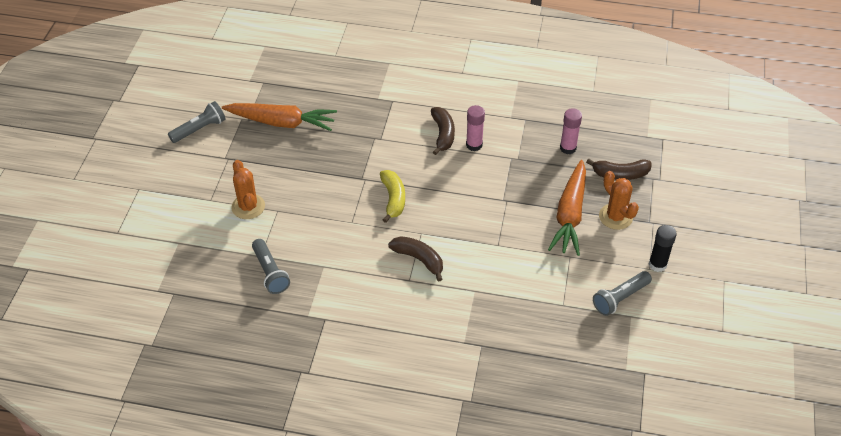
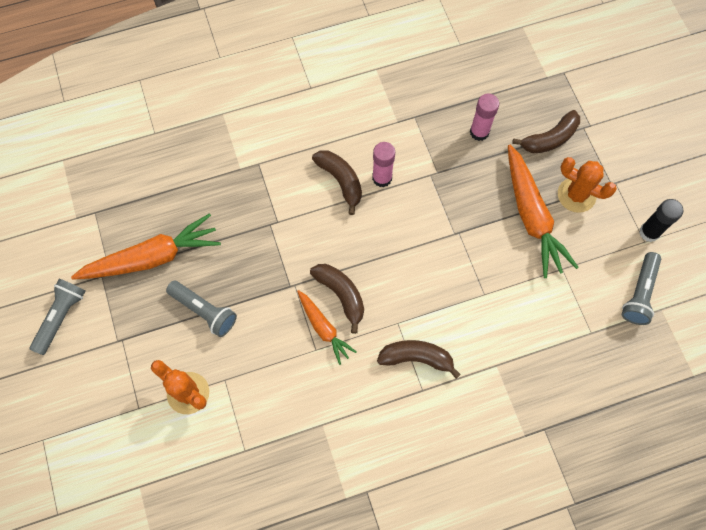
camera: 30 degrees left, 20 degrees up
(270, 272) = (269, 466): grey flashlight -> grey flashlight (204, 311)
(366, 212) = (324, 328): none -> orange carrot
(393, 199) = (341, 295): yellow banana -> brown banana

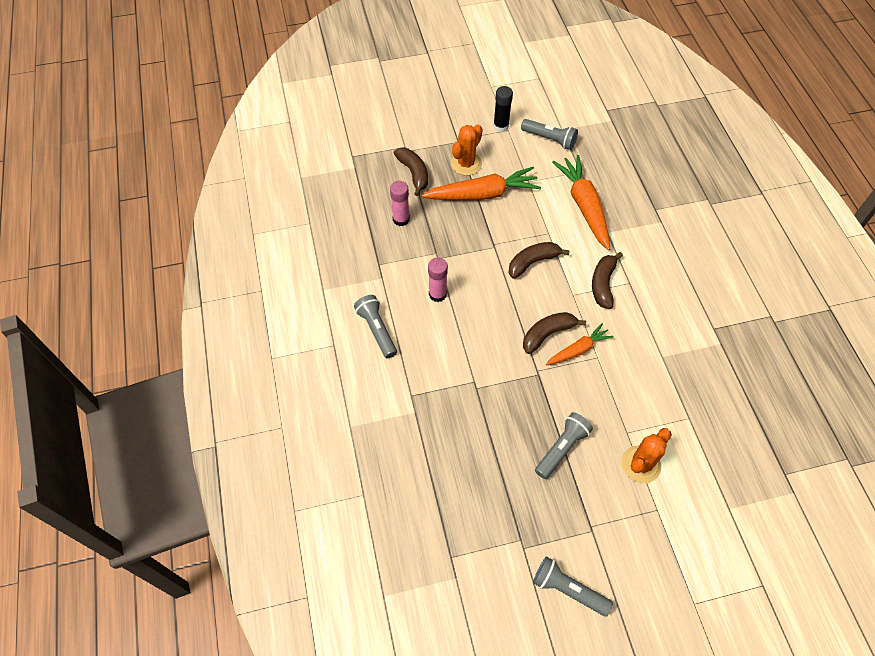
camera: 85 degrees left, 10 degrees down
(152, 257) = (505, 497): orange carrot -> orange carrot (584, 206)
(331, 124) = (377, 330): none -> grey flashlight
(341, 181) = (437, 326): brown banana -> brown banana (532, 262)

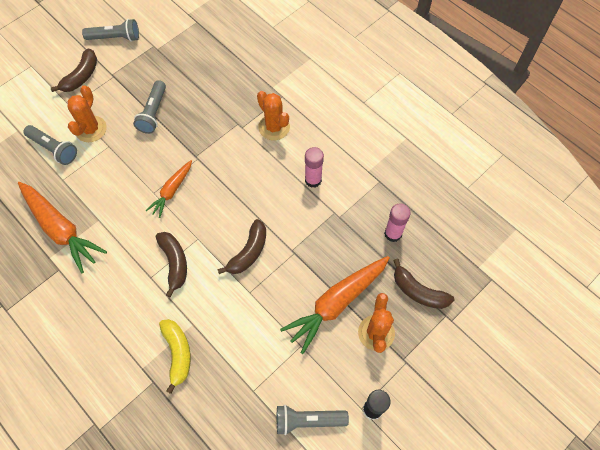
camera: 150 degrees right, 5 degrees up
(377, 330) = (340, 128): grey flashlight -> grey flashlight (53, 149)
(441, 364) = (274, 127): none -> orange cactus
(547, 334) = (203, 191): brown banana -> brown banana (81, 76)
(584, 206) = (229, 344): orange carrot -> orange carrot (61, 229)
(628, 218) = (178, 353): none -> yellow banana

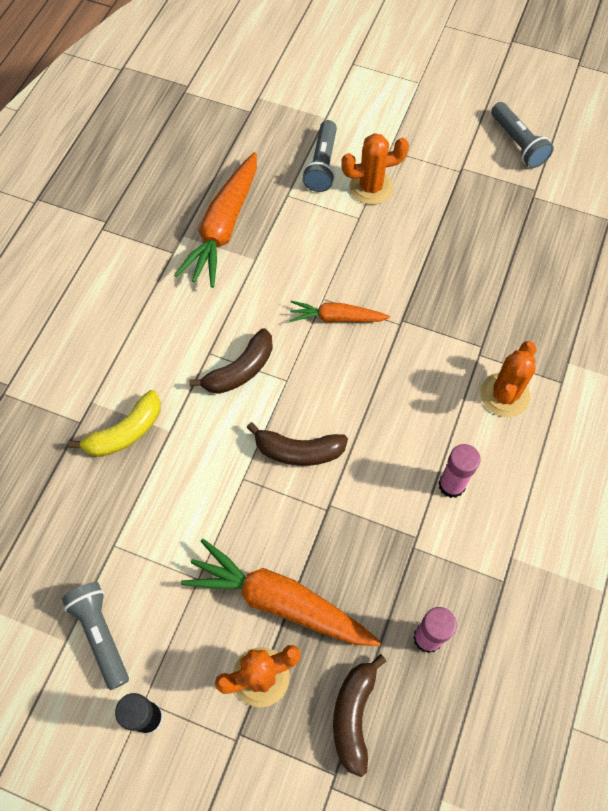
camera: 65 degrees right, 0 degrees up
(81, 76) = (437, 139): brown banana -> none
(153, 113) = (435, 241): grey flashlight -> none

